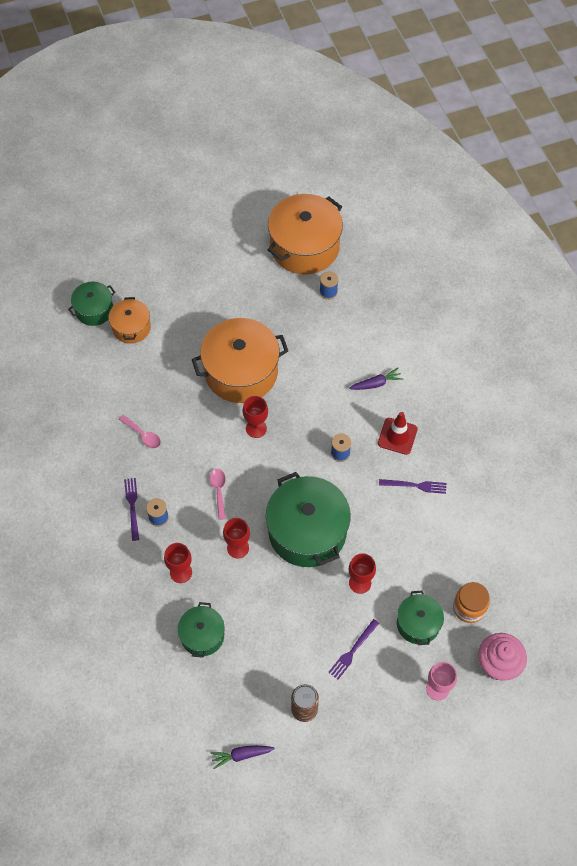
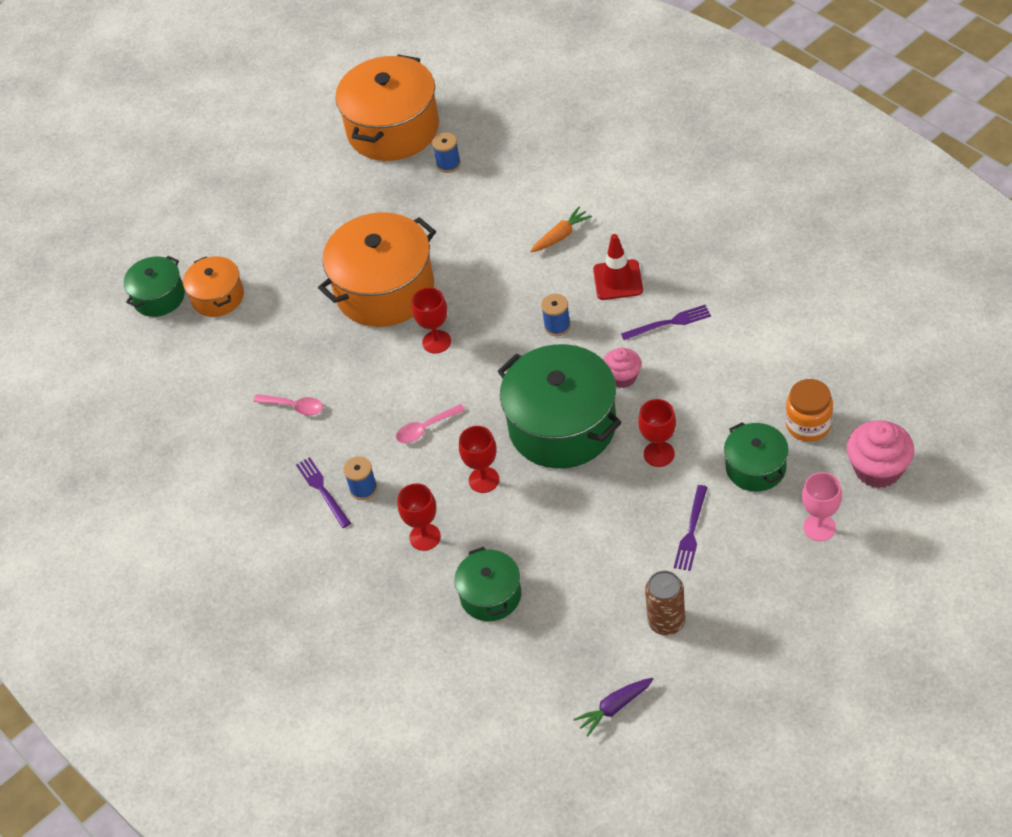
camera: 15 degrees left, 10 degrees down
(219, 491) = (425, 428): pink spoon -> pink spoon turned 90 degrees counterclockwise
(364, 513) = (622, 377): none -> pink cupcake
(376, 384) = (561, 236): purple carrot -> orange carrot

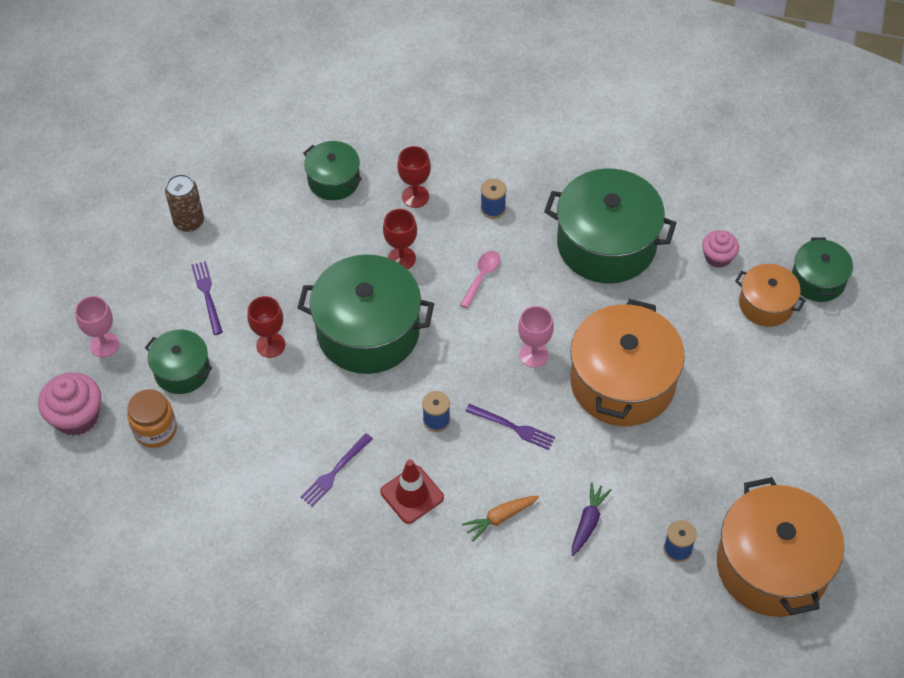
camera: 140 degrees right, 5 degrees up
(294, 407) = (606, 244): pink spoon -> green pot
(322, 490) = (524, 193): purple fork -> purple fork (513, 427)
(436, 342) = (534, 355): red goblet -> pink goblet
(561, 236) = (500, 518): orange carrot -> orange carrot turned 45 degrees clockwise
(614, 707) = (193, 151): purple carrot -> purple carrot (588, 522)
(622, 377) = (344, 399): pink cupcake -> pink cupcake (718, 257)

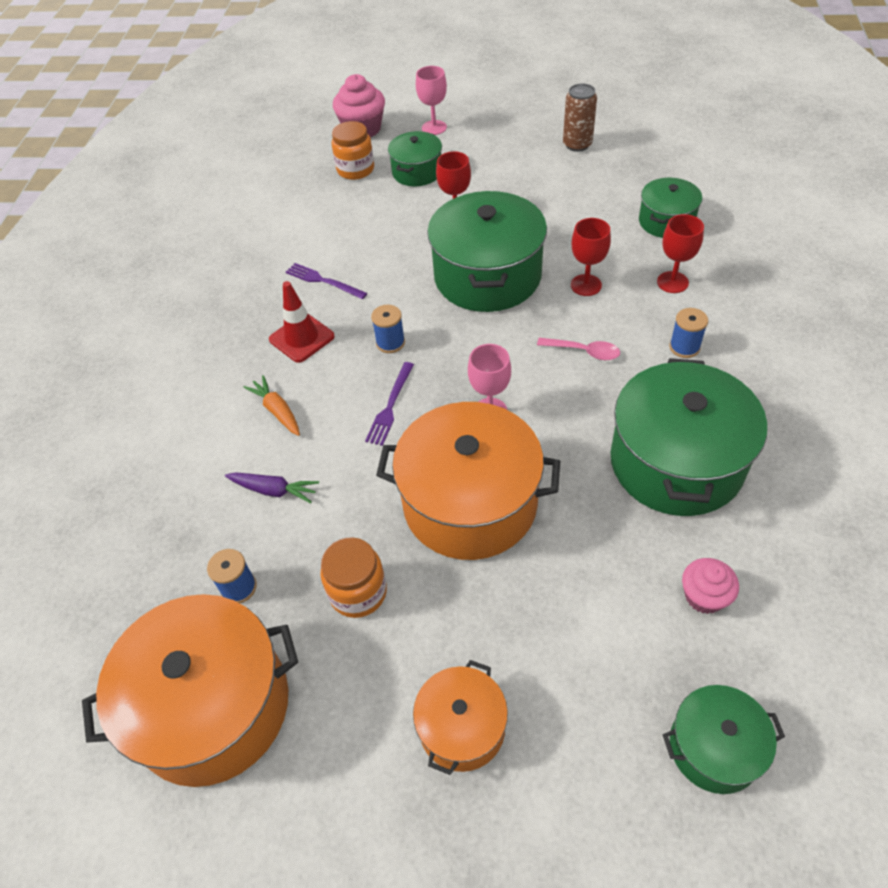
camera: 85 degrees right, 5 degrees down
(207, 295) = (500, 170): purple fork -> none
(691, 465) = (358, 592): none -> orange jar
(766, 304) = (641, 669): orange pot -> orange pot (462, 727)

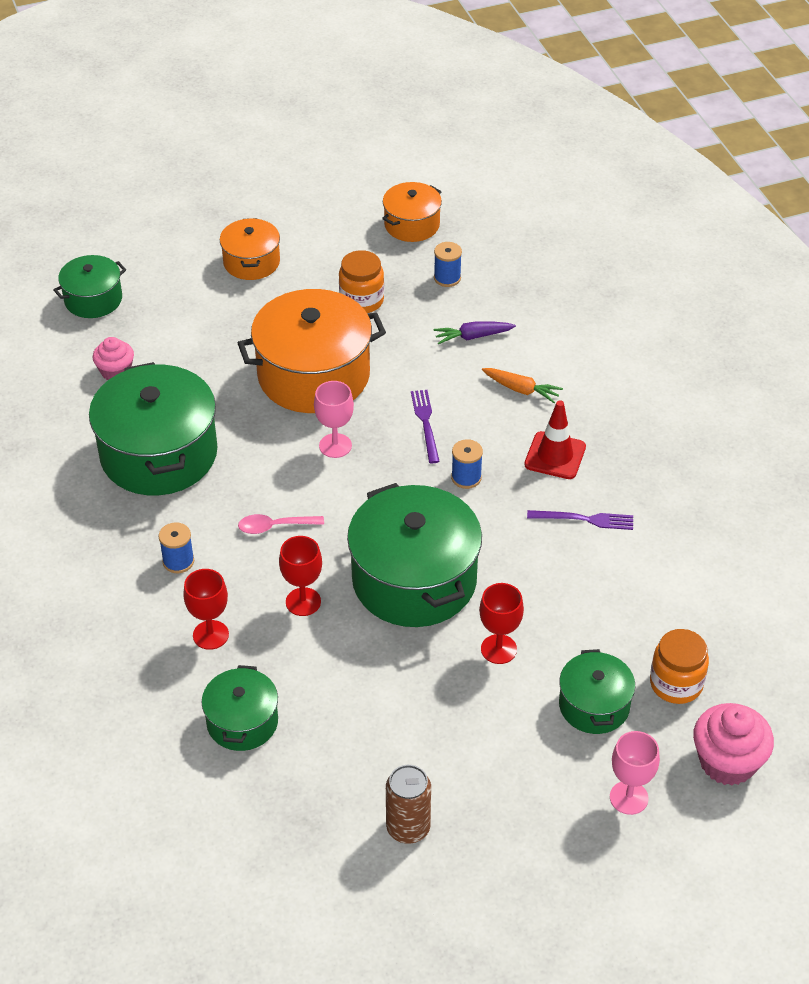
camera: 150 degrees right, 5 degrees down
(212, 706) = (412, 225): orange pot -> orange pot, size x0.54

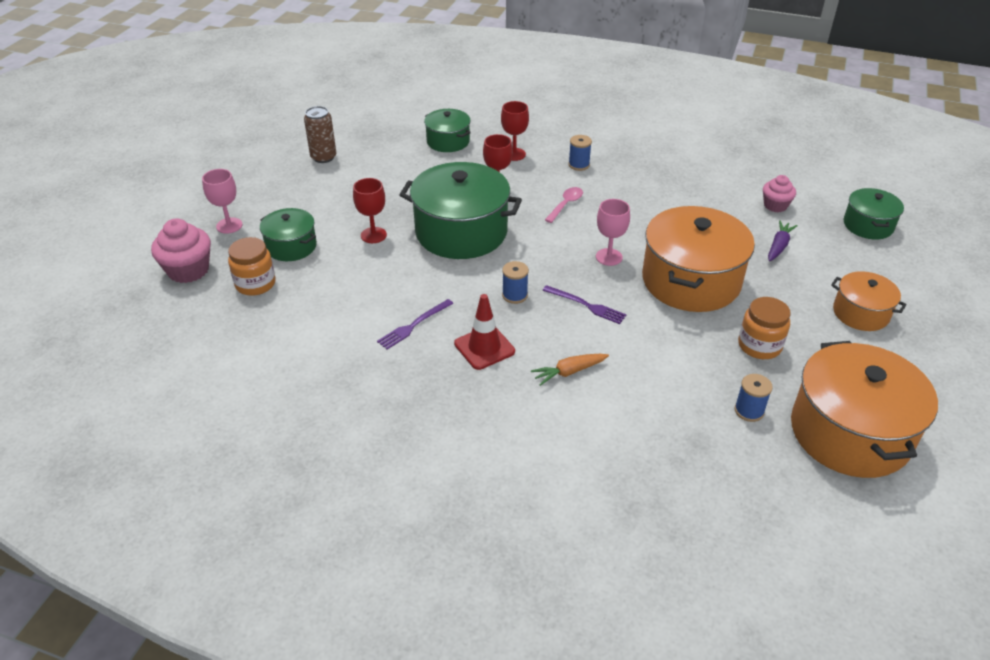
camera: 130 degrees right, 5 degrees down
(159, 454) = (676, 191): green pot -> none
(412, 225) = (850, 432): orange pot -> orange pot, size x1.86
(473, 336) = (657, 382): purple carrot -> purple carrot (779, 246)

